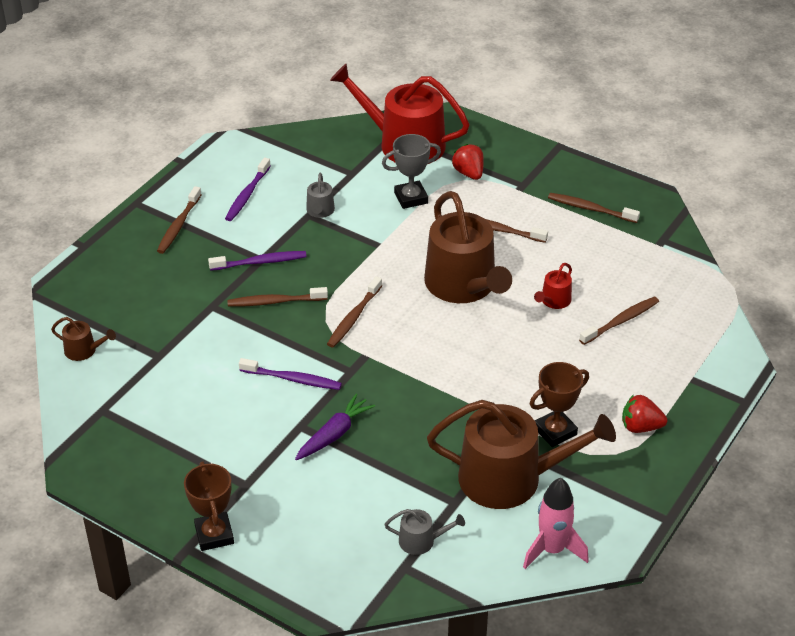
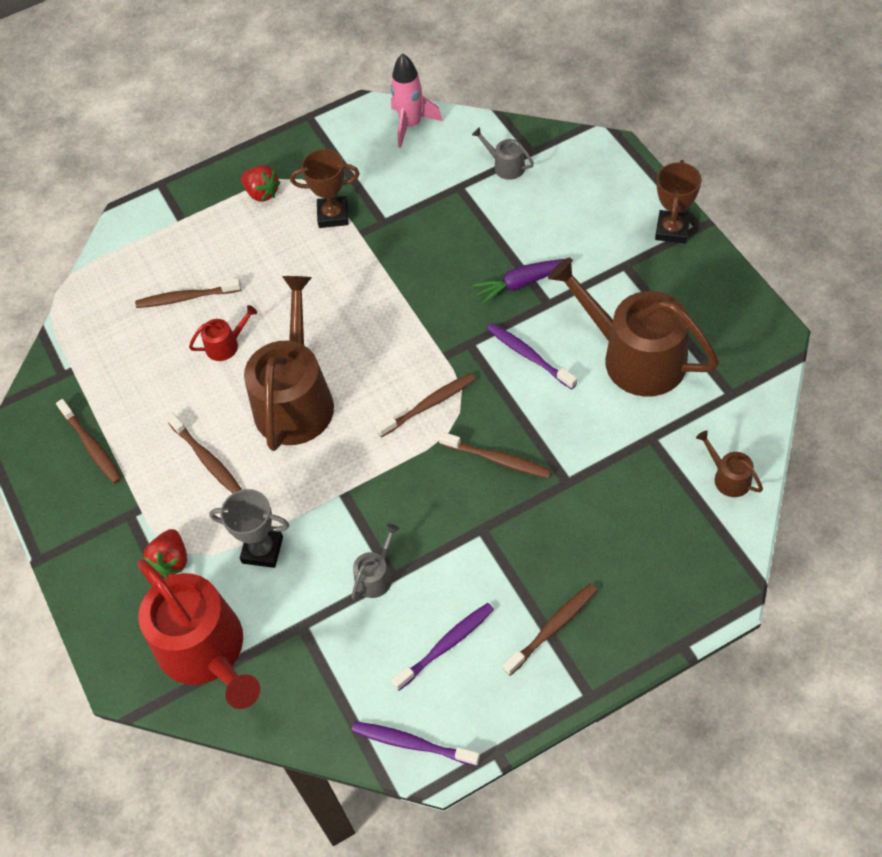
camera: 145 degrees left, 15 degrees up
(260, 262) = (485, 524): purple toothbrush -> purple toothbrush (412, 743)
(511, 478) = (400, 189): brown watering can -> brown watering can (634, 356)

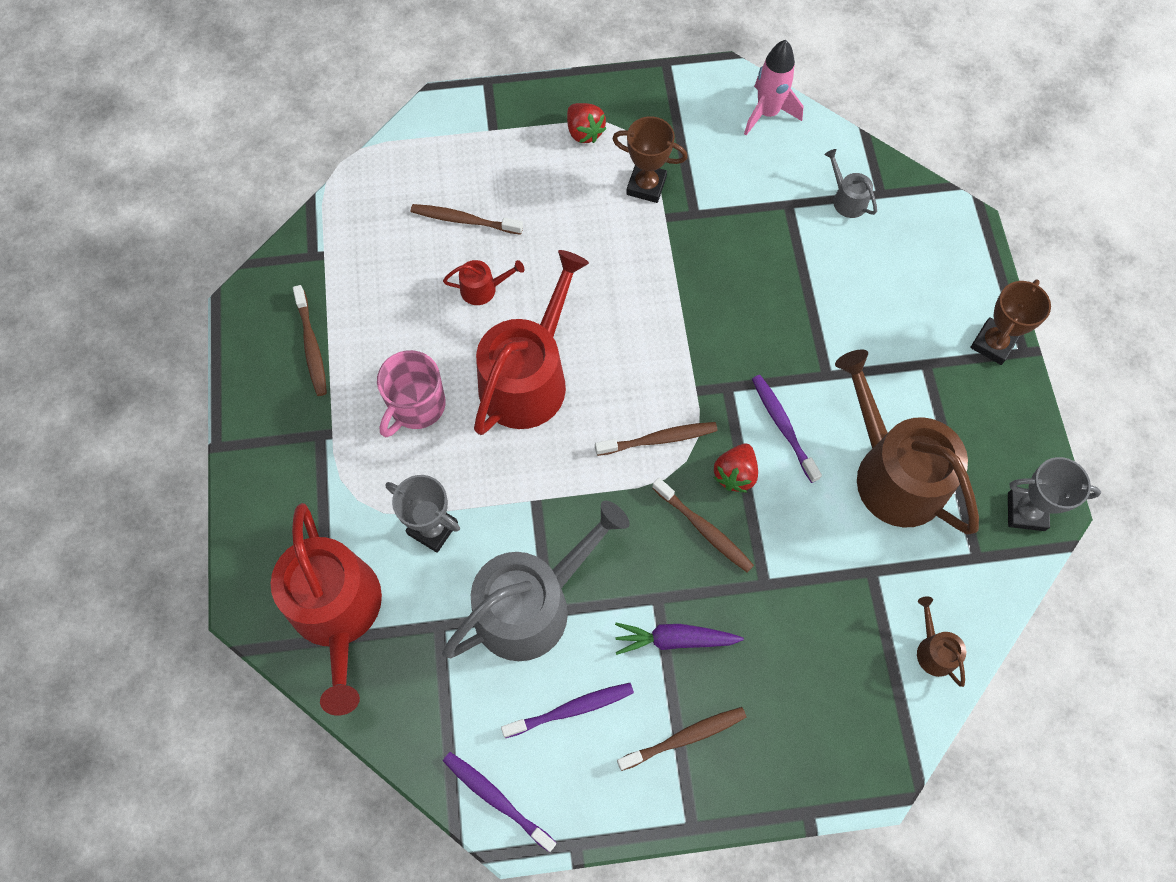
camera: 15 degrees right, 10 degrees up
(171, 561) = (341, 502): red strawberry -> red strawberry (735, 474)
(206, 459) = (416, 406): brown toothbrush -> pink mug
(295, 399) = (528, 377): brown watering can -> red watering can
(376, 576) = (532, 604): grey watering can -> grey watering can, size x2.38
(522, 283) = (809, 341): purple carrot -> purple carrot (675, 639)
(755, 344) = (1026, 511): none -> grey trophy

